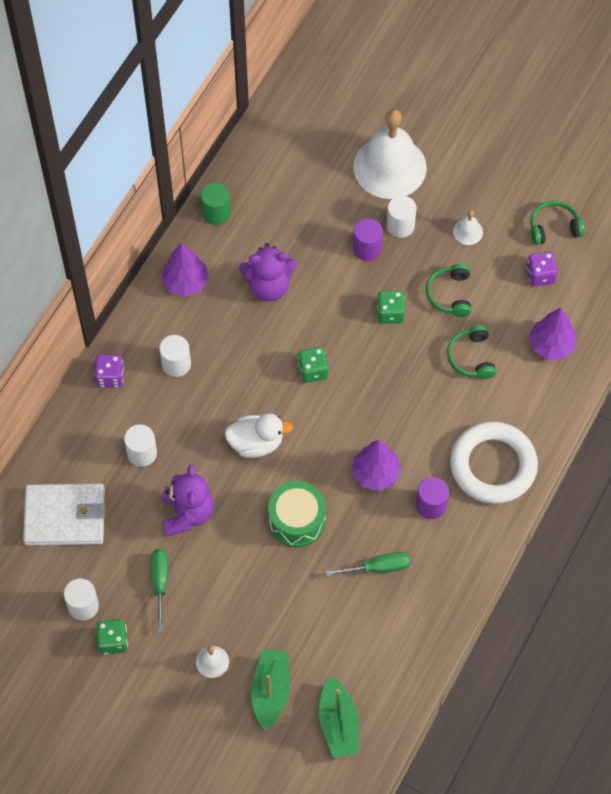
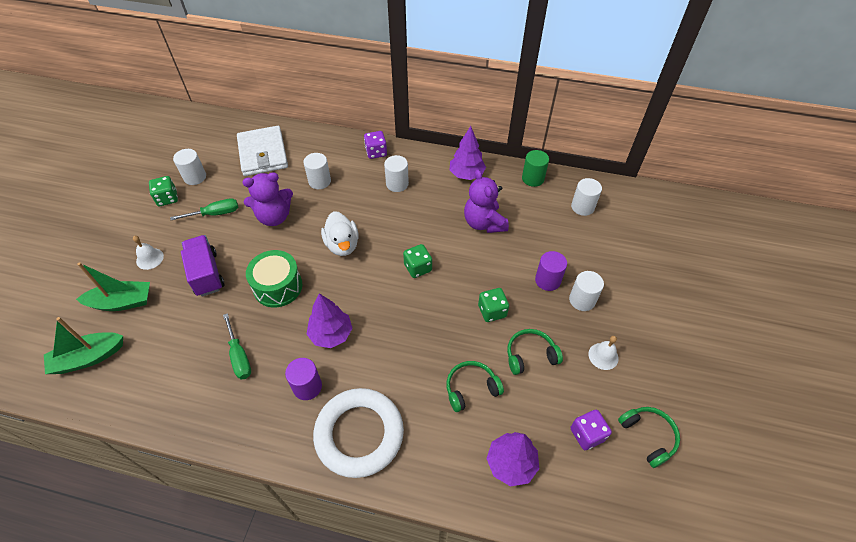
camera: 75 degrees right, 10 degrees down
(255, 597) = (206, 274): none -> purple truck
(277, 177) = (582, 207): none -> white cylinder
(390, 167) = (635, 279): white bell -> none

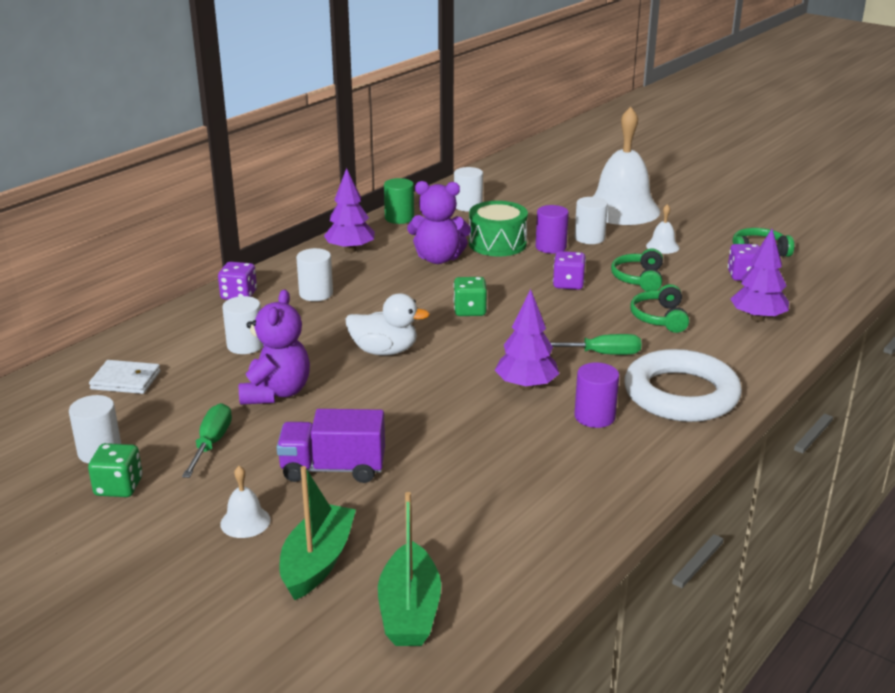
camera: 65 degrees left, 25 degrees down
(239, 356) = (511, 461): green screwdriver -> green screwdriver (601, 354)
(263, 153) = (126, 380): white wallet -> white wallet, size x0.57
(278, 286) = (413, 411): green drum -> green drum (497, 244)
(492, 311) = (568, 284): green dice -> purple dice
(656, 305) = (622, 209): none -> white bell

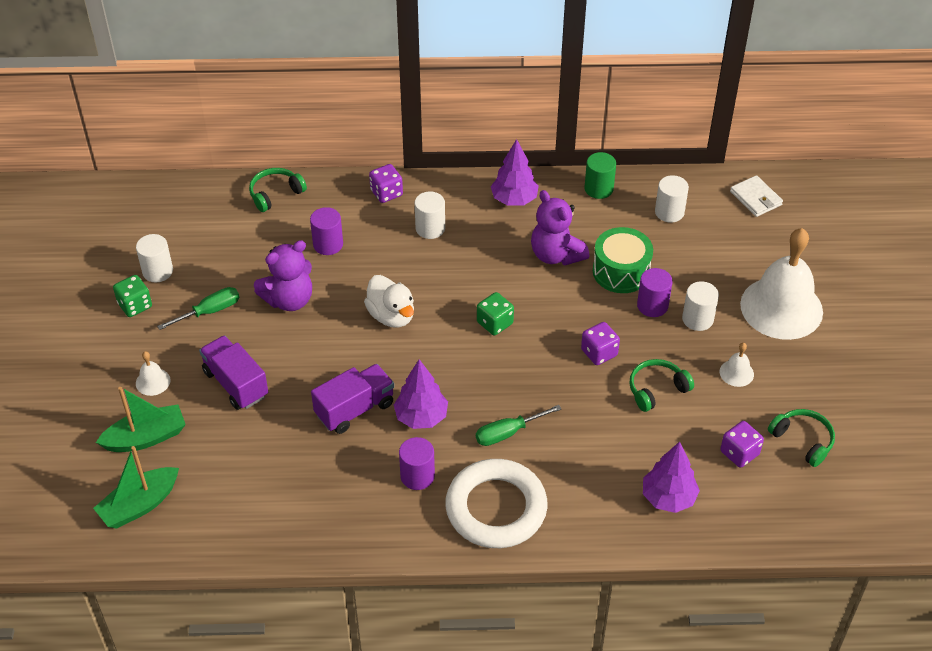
camera: 50 degrees right, 20 degrees up
(126, 380) = (235, 223): white wallet -> white wallet (756, 198)
(245, 345) = (328, 244): white cylinder -> purple cylinder
(468, 415) = (355, 409): none -> purple truck
(601, 354) = (508, 433): green screwdriver -> green screwdriver turned 105 degrees clockwise
(659, 318) = (602, 437): green headphones -> green headphones (275, 194)

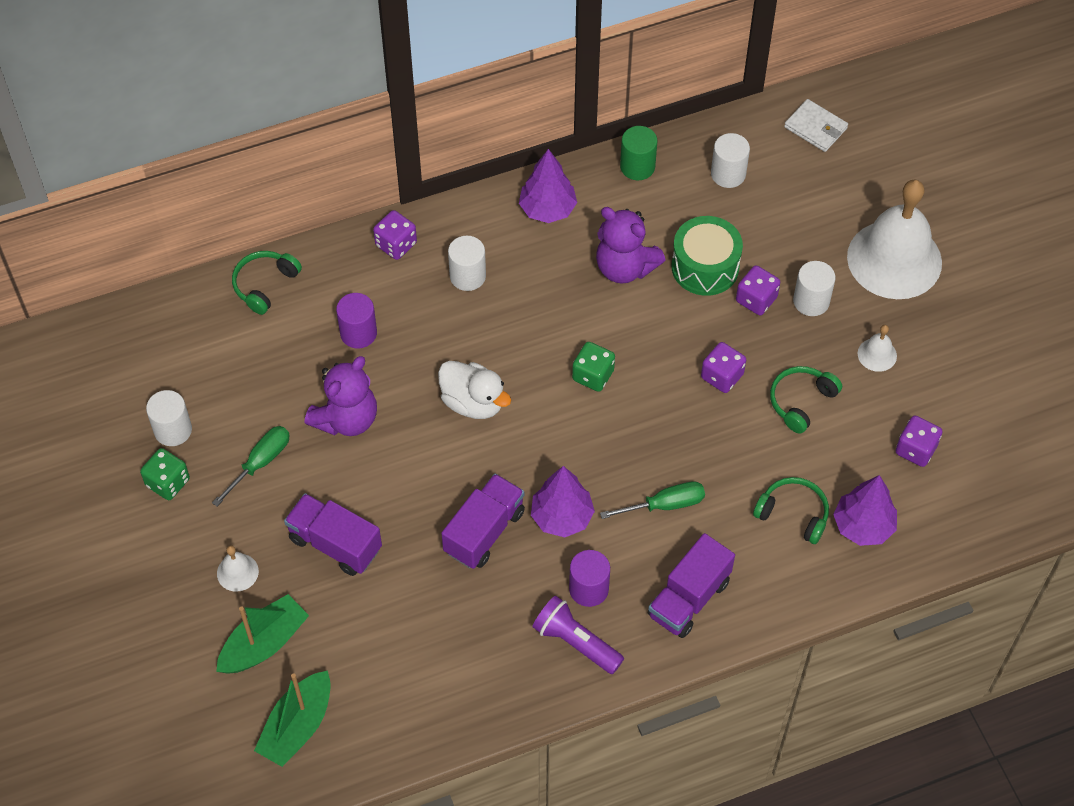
camera: 20 degrees left, 10 degrees up
(388, 512) = (576, 642): none -> purple flashlight
(496, 508) = (689, 598): white ring -> purple truck
(508, 433) = (664, 505): green screwdriver -> green screwdriver turned 150 degrees counterclockwise
(652, 305) = (756, 299): purple cylinder -> purple dice
(803, 440) = (974, 413): green headphones -> green headphones (793, 514)

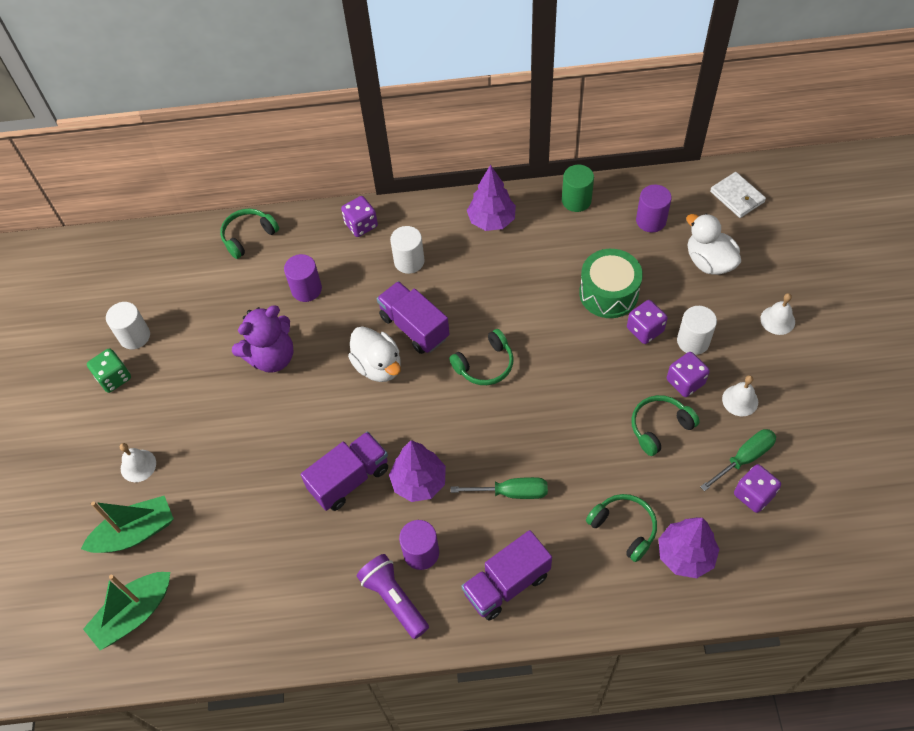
camera: 20 degrees right, 0 degrees up
(260, 463) = (191, 378): green screwdriver -> green screwdriver (744, 458)
(335, 544) = (224, 460): purple truck -> purple truck (414, 327)
(593, 375) = (485, 365): green dice -> green headphones
(625, 267) = (540, 280): purple teddy bear -> none
(722, 376) = (595, 389): purple dice -> purple dice (685, 382)
(728, 174) = (651, 220): white cylinder -> purple cylinder
(804, 209) = (709, 262): none -> white duck
(894, 259) = (777, 320): white bell -> white bell, size x0.40

